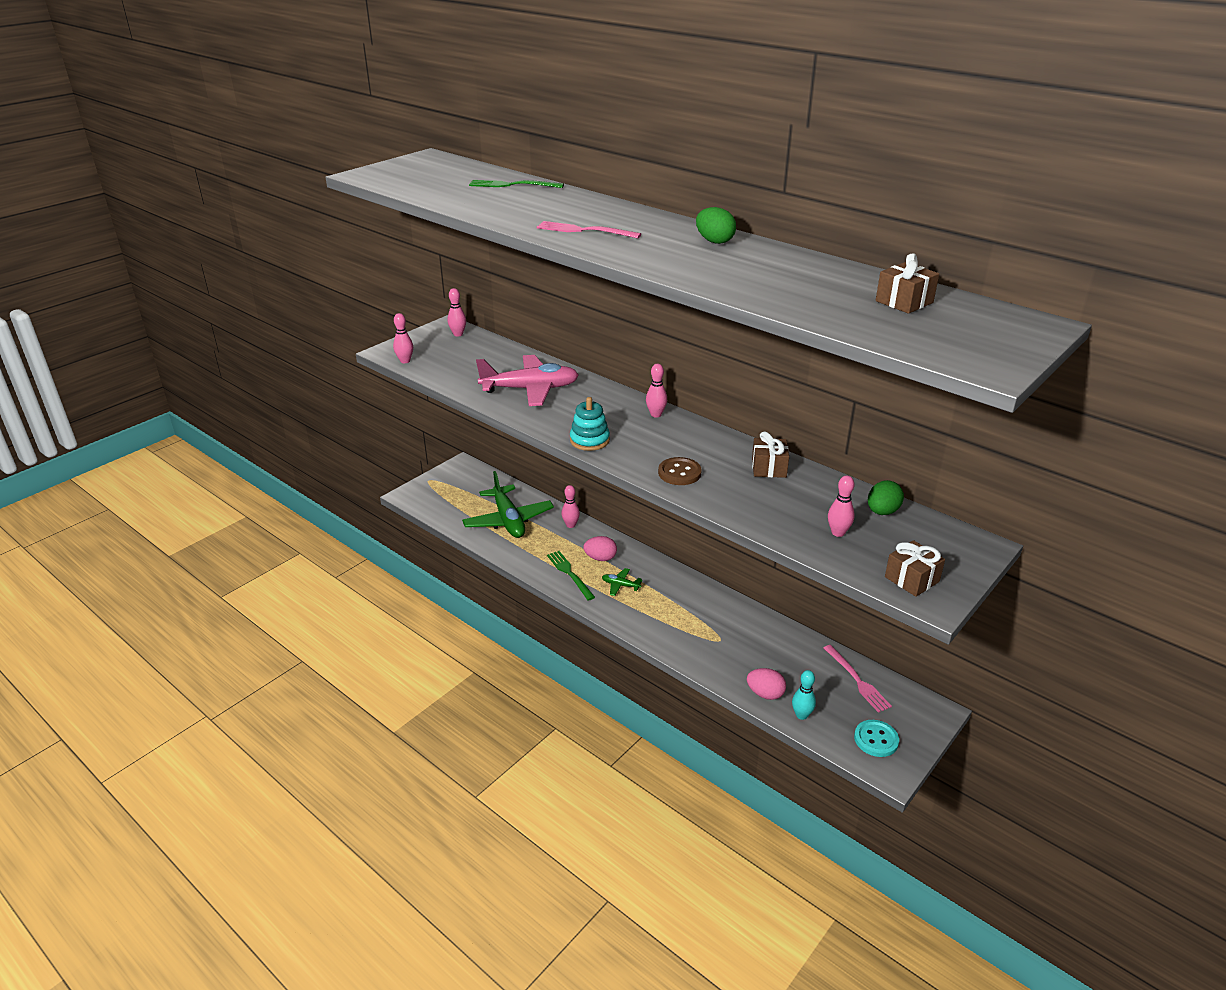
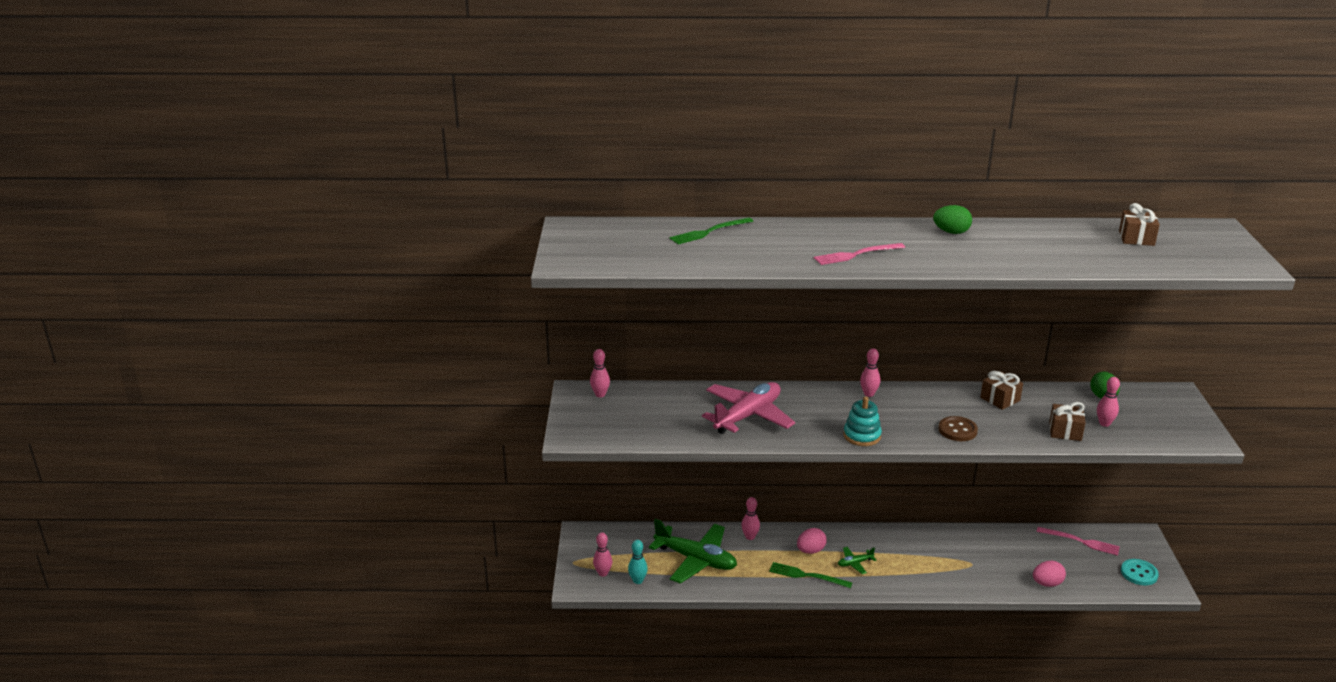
camera: 40 degrees left, 5 degrees down
(405, 361) = (602, 438): pink bowling pin -> pink bowling pin (603, 573)
(801, 715) = (1084, 584): turquoise bowling pin -> turquoise bowling pin (638, 580)
(911, 579) = (1181, 432): brown gift -> brown gift (1065, 431)

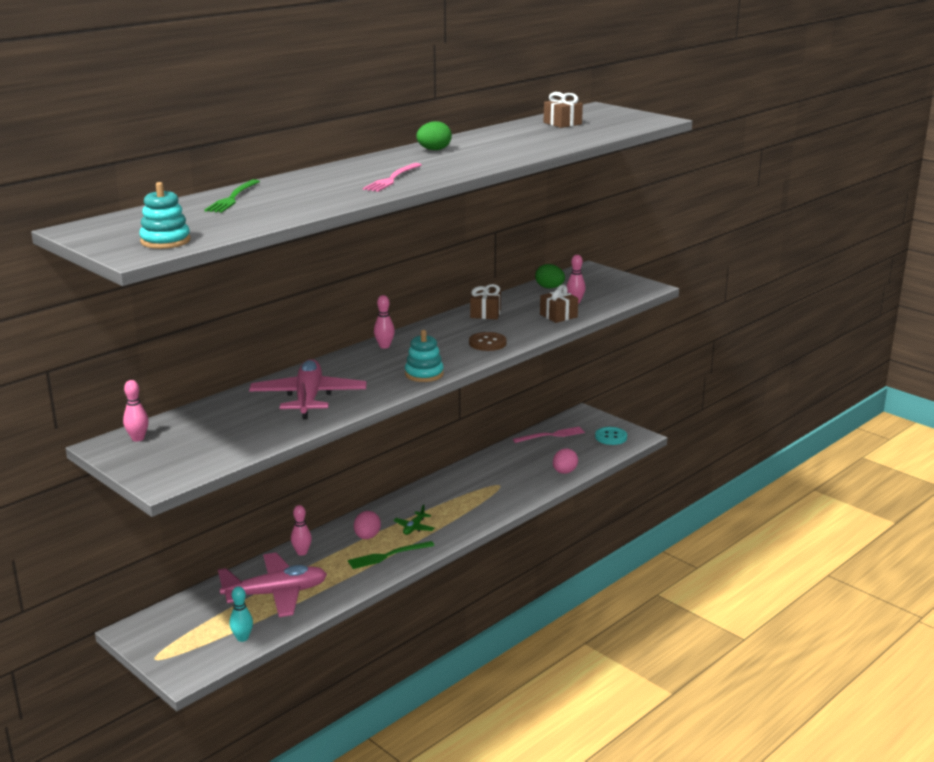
camera: 45 degrees left, 5 degrees down
(599, 259) = (165, 241): none -> turquoise stacking toy
(603, 573) = (199, 650): pink bowling pin -> none
(696, 560) = (276, 594): green plane -> pink plane

